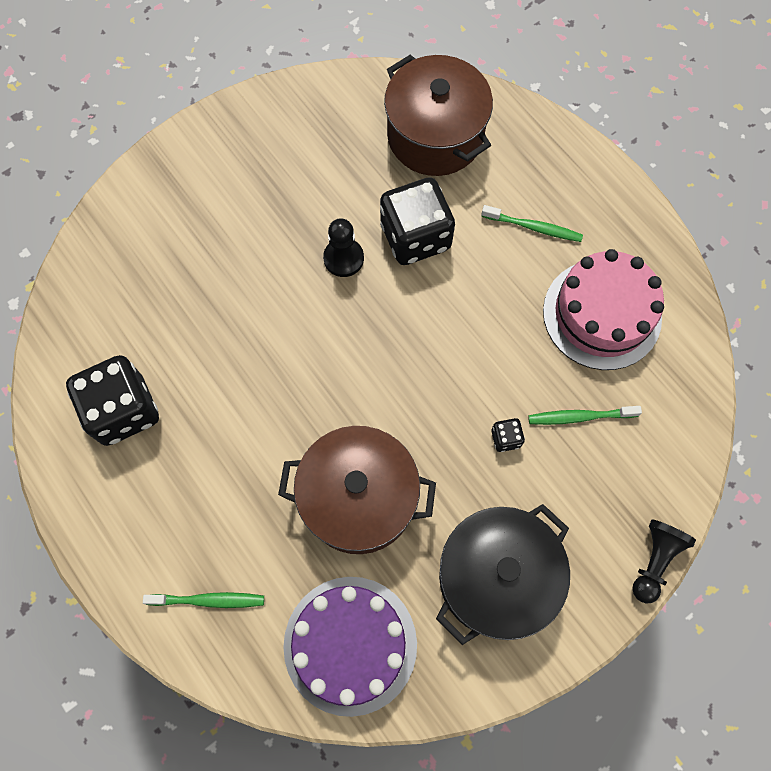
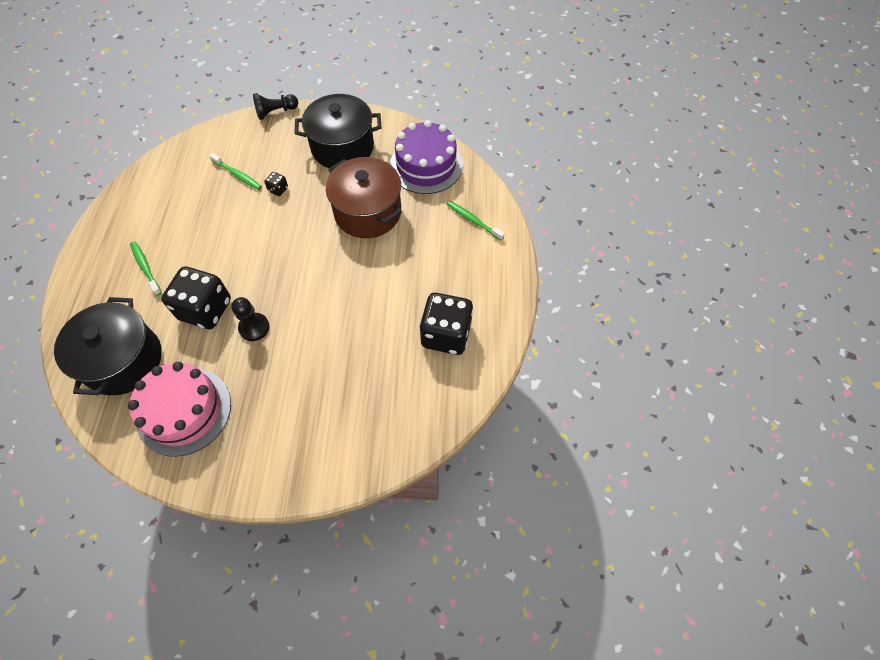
camera: 140 degrees left, 10 degrees down
(435, 136) = (123, 360): brown pot -> black pot
(602, 314) = (172, 205): pink cake -> pink cake (184, 411)

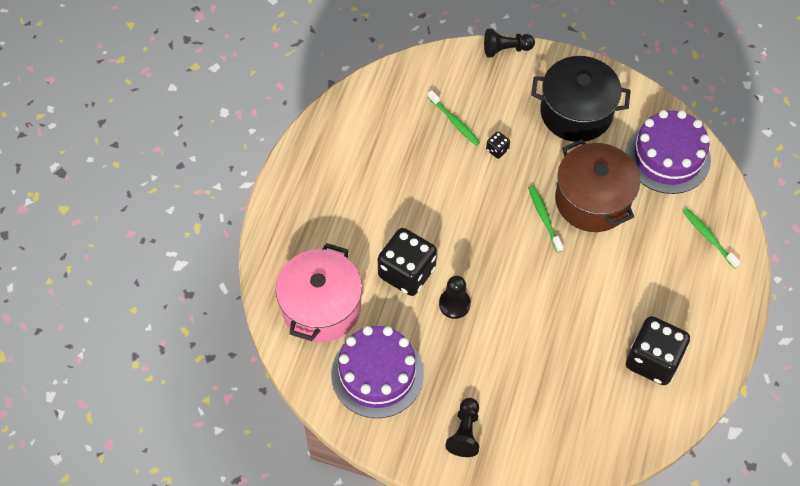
camera: 15 degrees right, 0 degrees up
(123, 360) = (321, 307): black pot -> pink pot
(145, 267) = (348, 210): green toothbrush -> green toothbrush (544, 217)
(184, 411) = (377, 374): pink cake -> purple cake
(278, 446) = (465, 432): none -> black pawn

